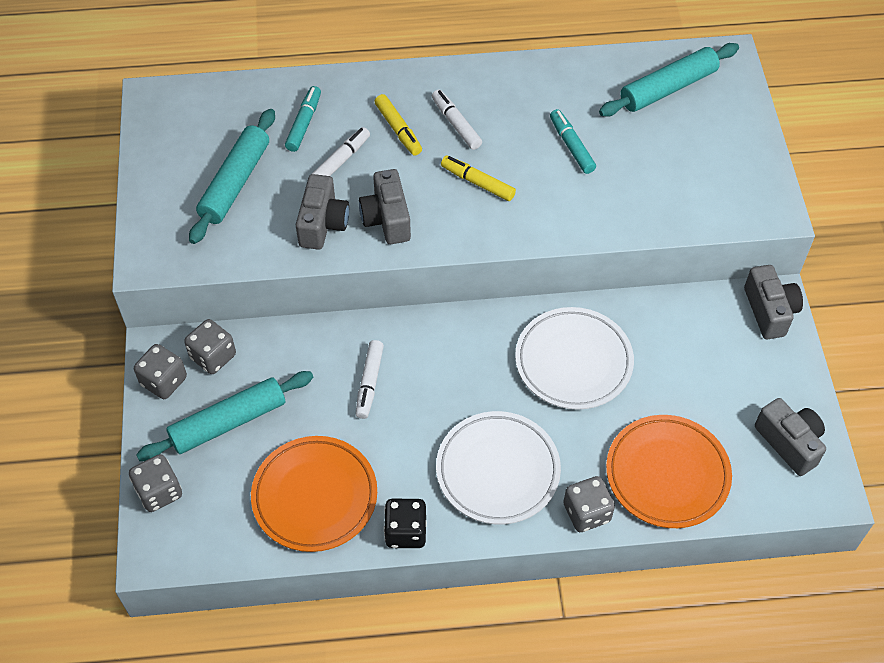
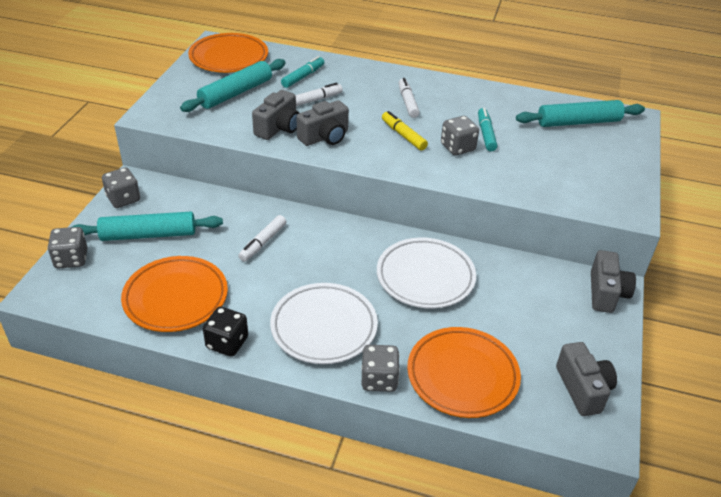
camera: 20 degrees right, 15 degrees down
(188, 121) = (229, 57): none -> orange plate
(213, 356) = (166, 195): grey dice -> grey dice (457, 147)
(387, 219) = (325, 137): grey camera -> grey camera turned 135 degrees counterclockwise
(398, 130) = (365, 95): yellow marker -> none

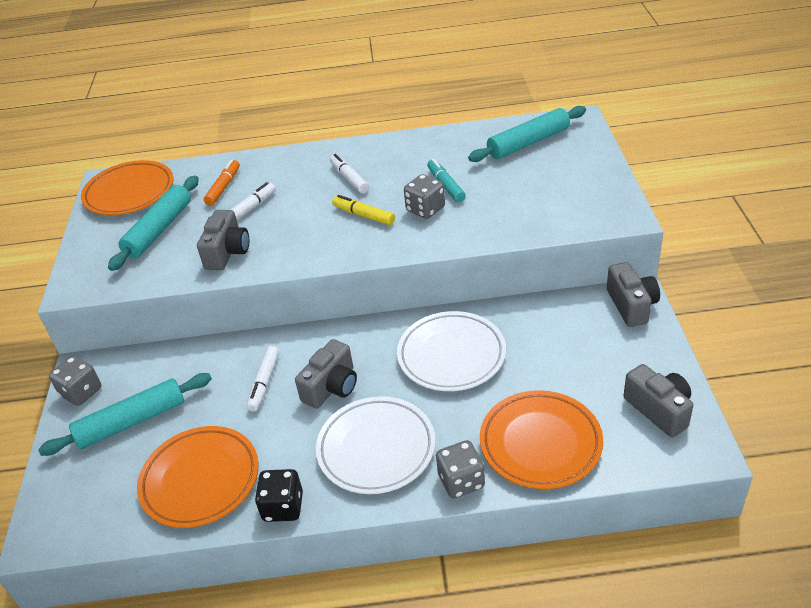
camera: 15 degrees left, 0 degrees up
(71, 259) = (56, 483): grey dice -> none
(303, 77) = (223, 187): turquoise marker -> orange marker
(325, 137) = (283, 245): grey camera -> grey camera (332, 387)

